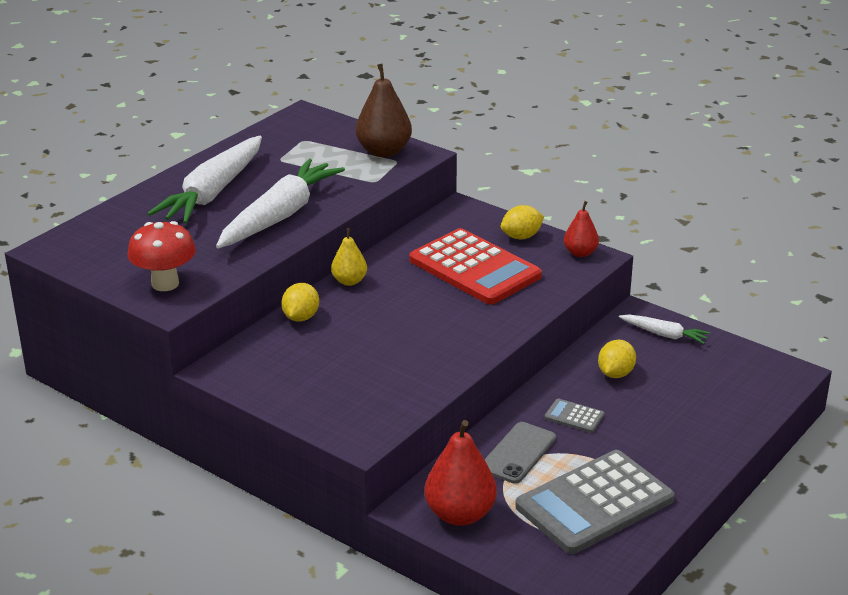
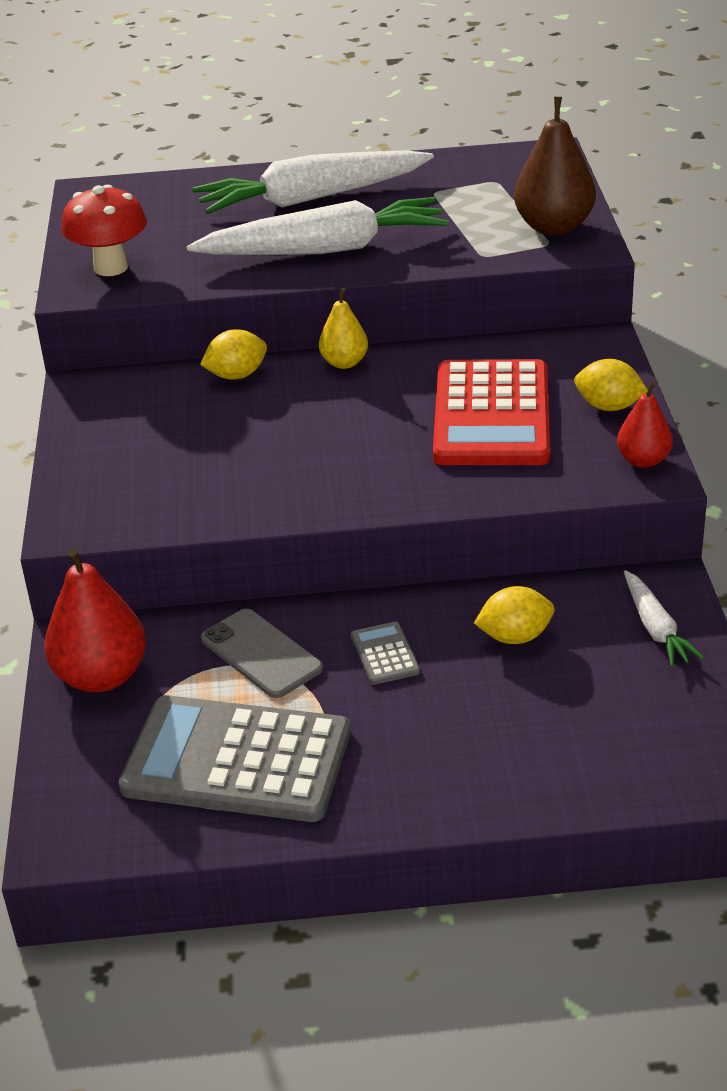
camera: 50 degrees right, 5 degrees up
(518, 453) = (261, 654): grey phone -> grey phone turned 60 degrees clockwise

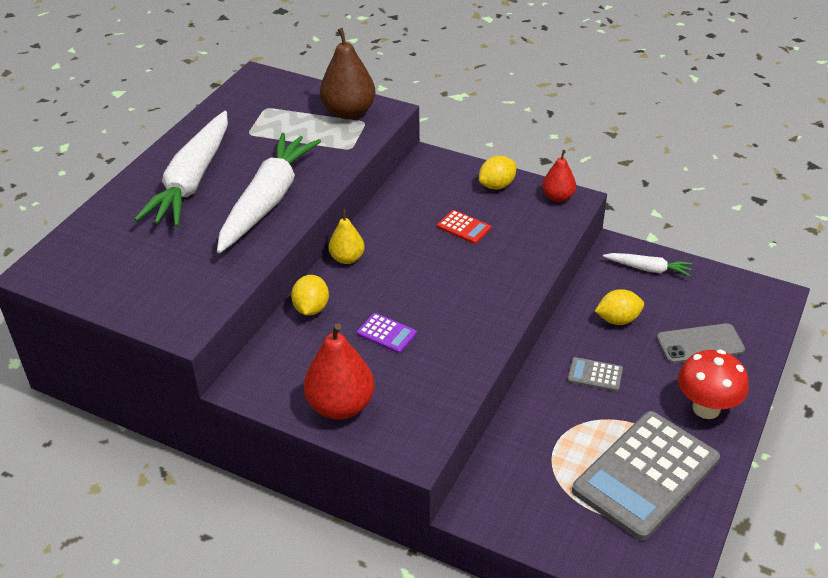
camera: 60 degrees left, 5 degrees up
(101, 676) = (521, 510): red pear -> red pear (340, 406)
(111, 268) = (172, 300): red mushroom -> red mushroom (706, 408)
(241, 437) = (386, 334): none -> purple calculator
(261, 654) = (555, 426): grey phone -> grey phone (700, 344)
(491, 415) = (464, 227): red calculator -> red calculator, size x0.41
(515, 637) = (618, 319): yellow lemon -> yellow lemon turned 60 degrees clockwise

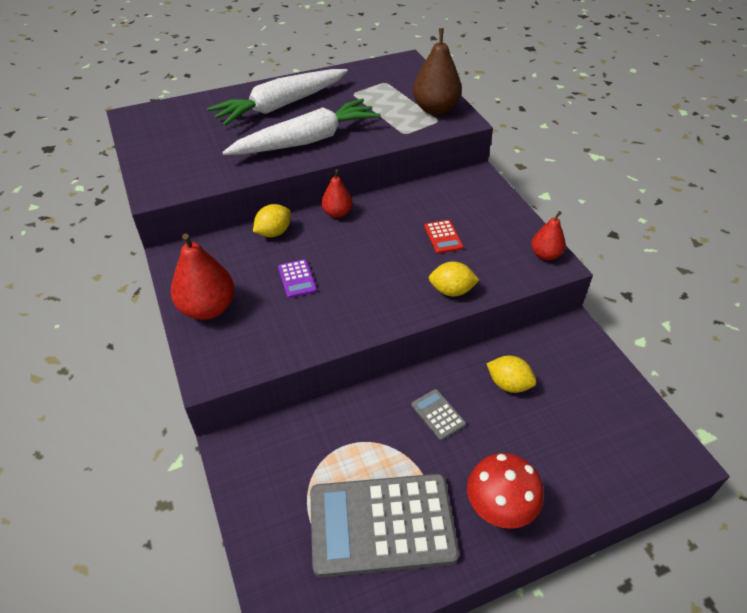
camera: 40 degrees right, 5 degrees up
(347, 258) = (337, 213): yellow pear -> red pear
(497, 185) = (506, 220): yellow lemon -> yellow lemon (451, 291)
(648, 269) = (583, 360): white carrot -> none
(700, 344) = (557, 452): grey phone -> none

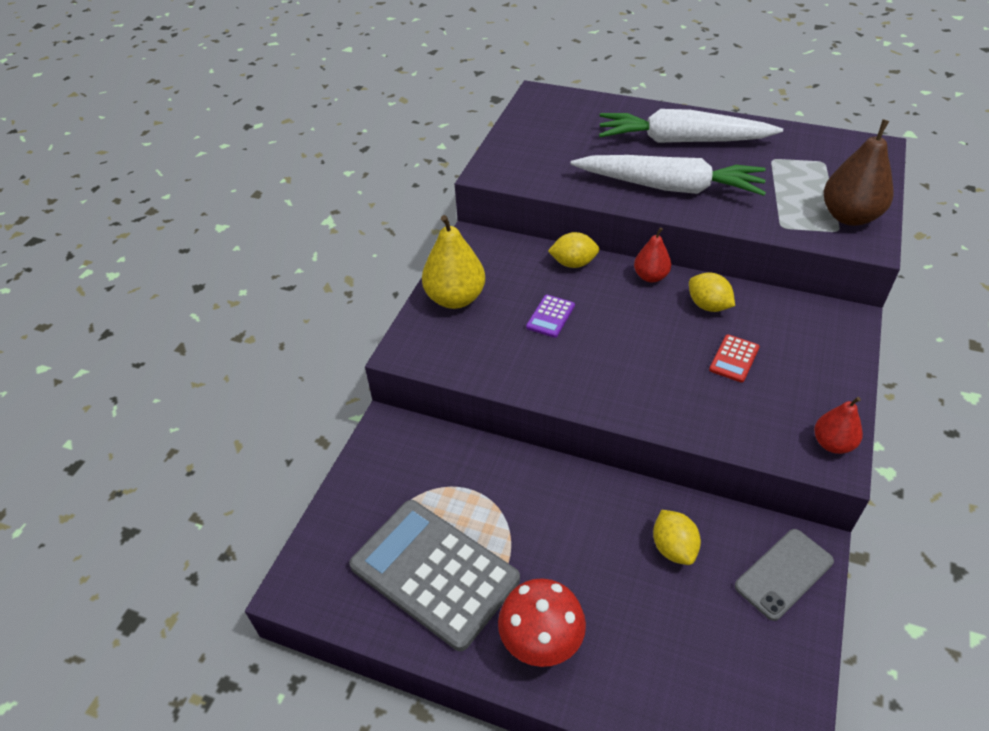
camera: 45 degrees right, 0 degrees up
(208, 308) = (455, 298): red pear -> yellow pear
(438, 414) = (575, 524): grey calculator -> none
(451, 291) = (683, 415): yellow lemon -> yellow lemon (708, 306)
(577, 354) = (784, 574): none -> grey phone

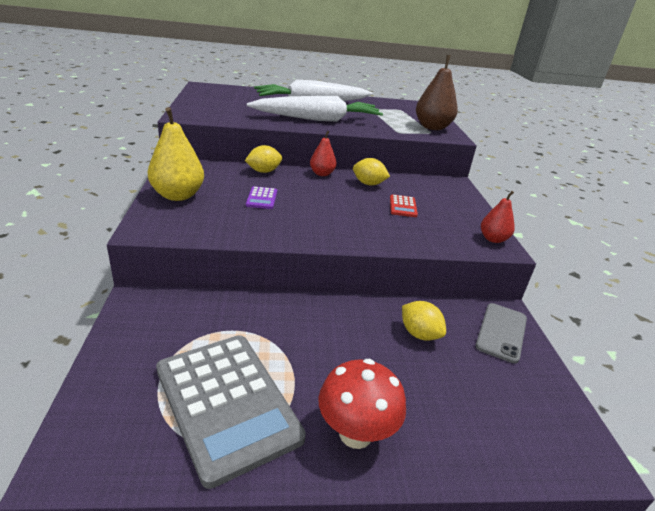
camera: 30 degrees left, 15 degrees down
(434, 572) = (226, 403): grey calculator -> grey calculator turned 135 degrees counterclockwise

